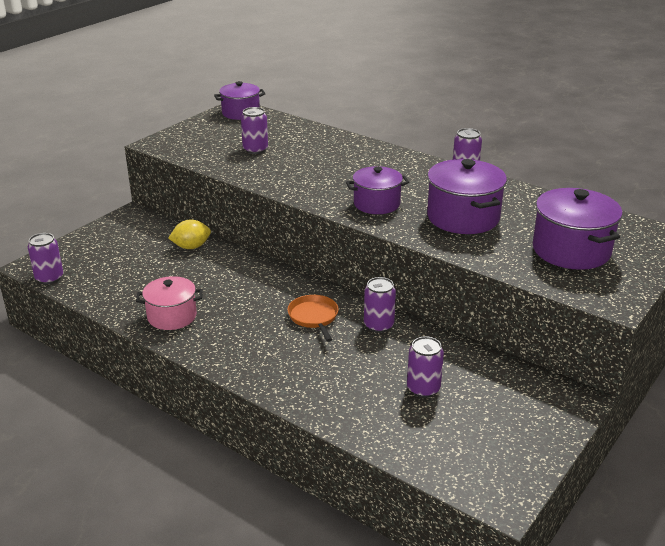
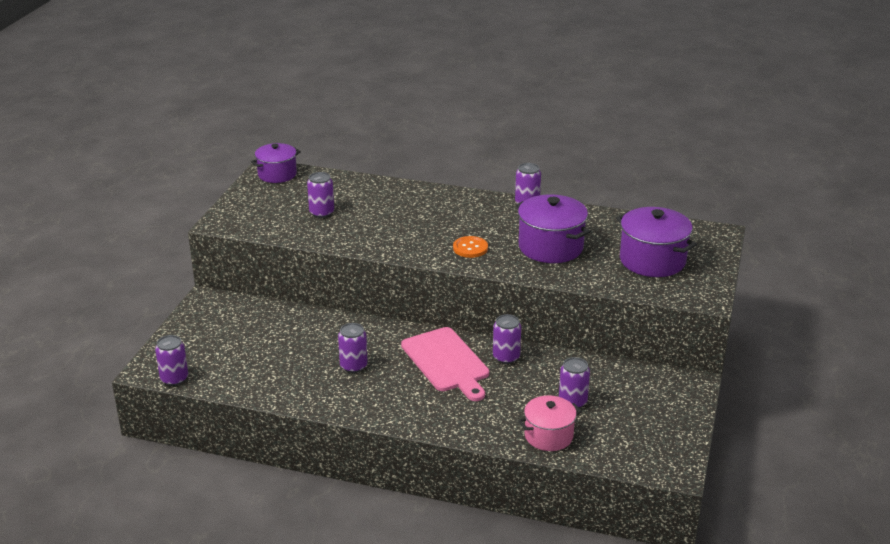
camera: 20 degrees left, 0 degrees up
(172, 316) = (320, 389): pink pot -> pink pot (548, 436)
(191, 247) = (290, 320): yellow lemon -> none
(219, 301) = (353, 366): none -> purple can
(314, 317) = (446, 362): orange pan -> pink cutting board
(376, 204) = (470, 248): purple pot -> orange button

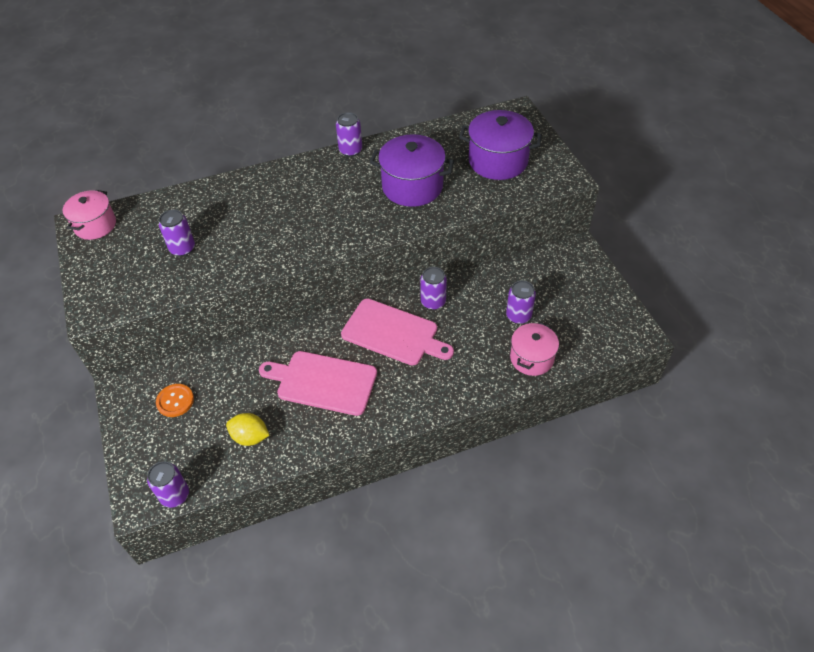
camera: 35 degrees left, 20 degrees up
(262, 372) = (250, 437): none -> yellow lemon
(277, 174) = (95, 225): purple pot -> pink pot
(353, 366) = (323, 382): purple can -> pink cutting board
(470, 248) = (350, 220): orange button -> orange button (175, 401)

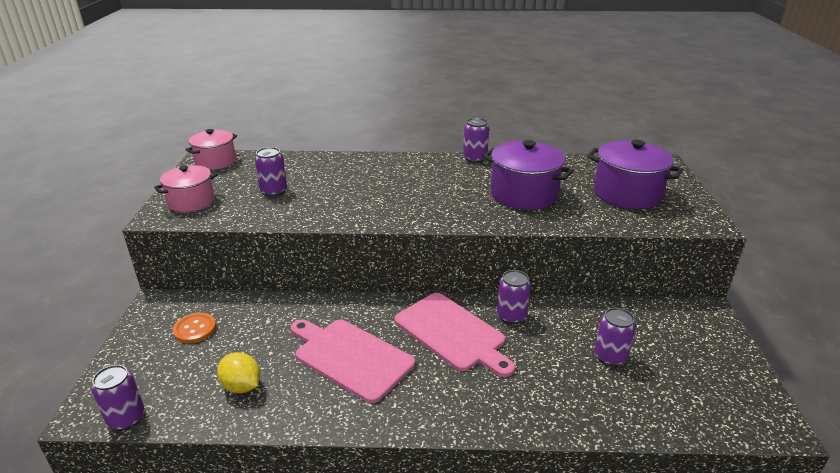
camera: 20 degrees right, 20 degrees down
(531, 358) = (612, 407): pink pot -> pink pot (191, 201)

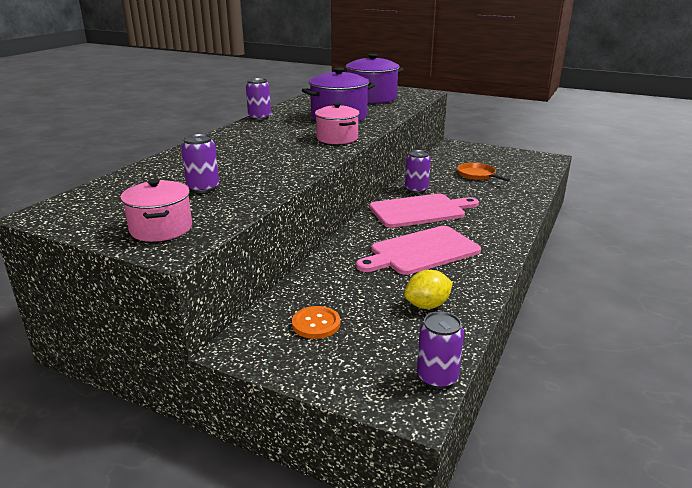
camera: 65 degrees left, 5 degrees down
(215, 161) = (68, 208): pink pot -> pink pot (337, 138)
(610, 357) = (477, 175): purple can -> orange pan

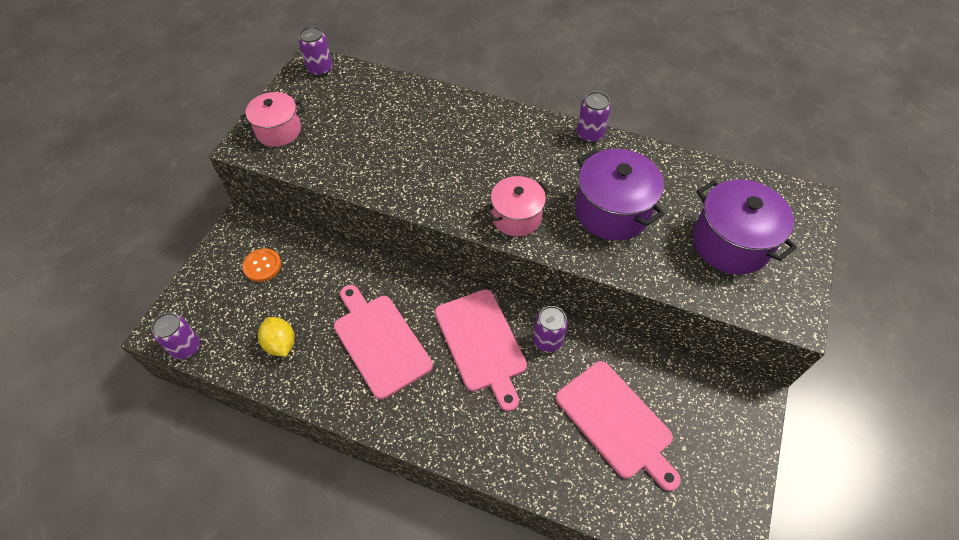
camera: 85 degrees right, 30 degrees up
(203, 188) = (359, 135): purple can -> purple can (320, 69)
(477, 175) = (616, 422): orange pan -> pink cutting board

